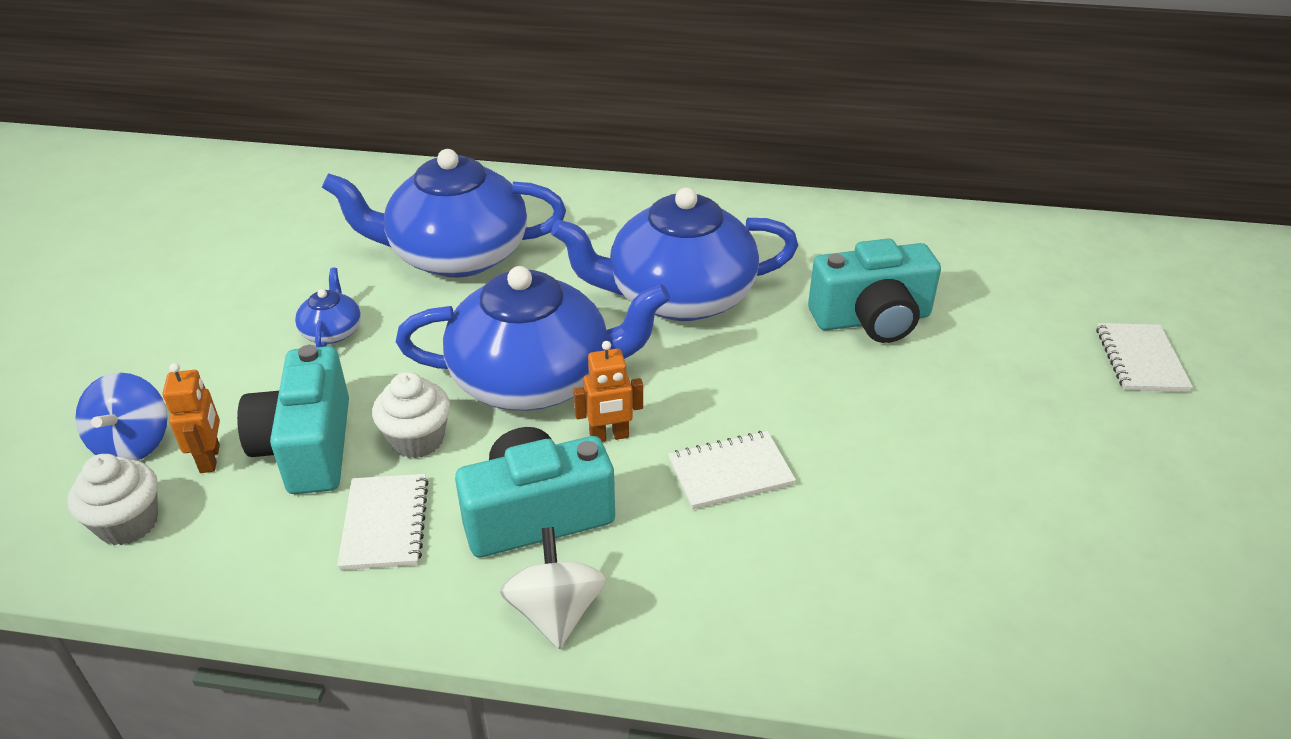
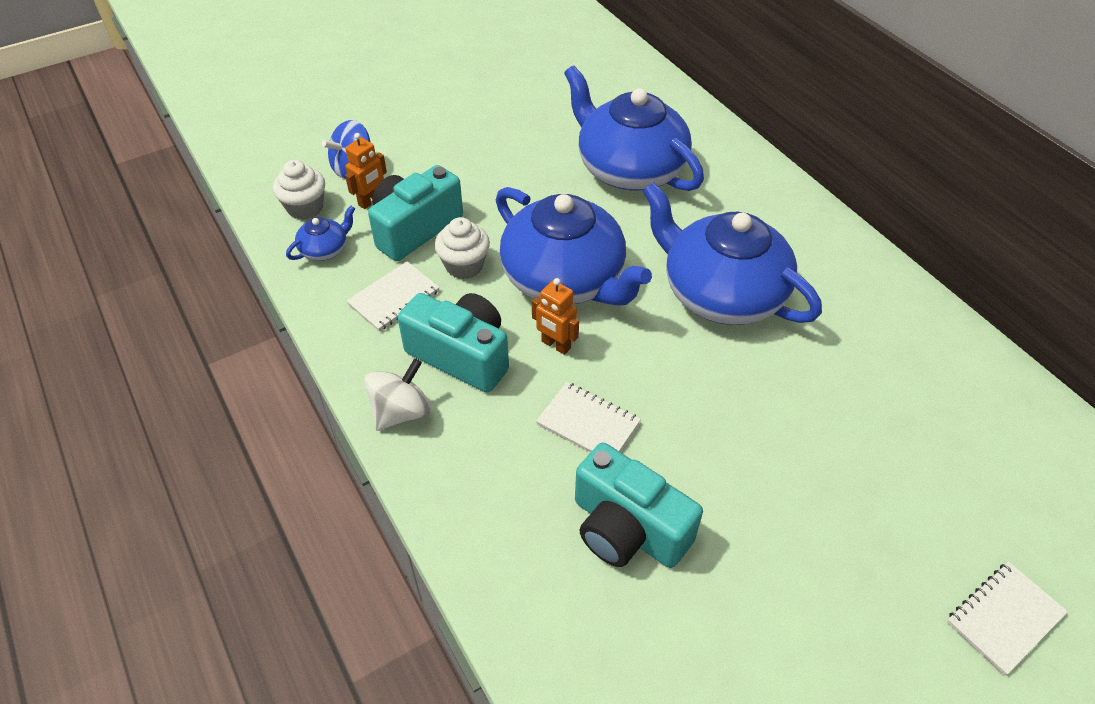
camera: 50 degrees right, 10 degrees up
(332, 331) = (506, 170): blue teapot -> blue teapot (325, 249)
(872, 319) = (830, 411): turquoise camera -> turquoise camera (627, 528)

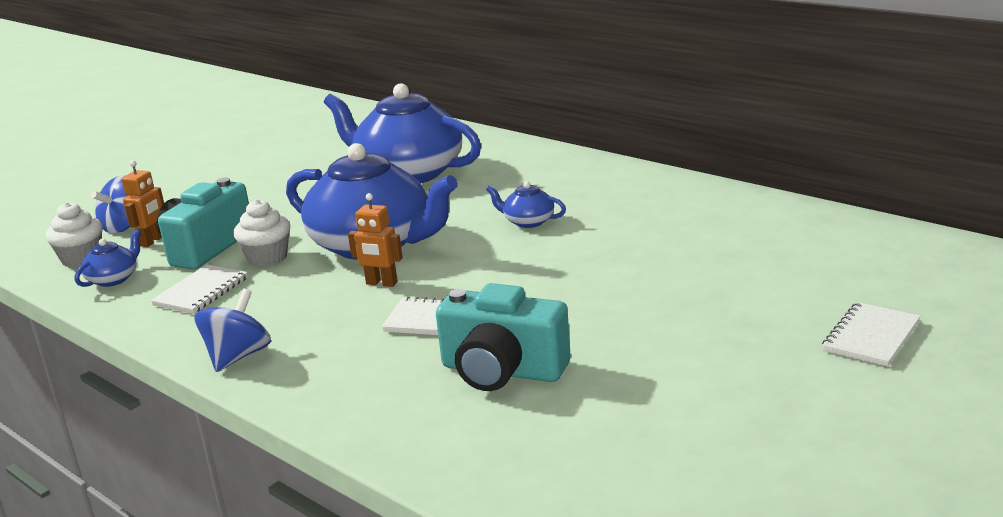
camera: 15 degrees left, 25 degrees down
(401, 412) = (238, 356): white spinning top -> blue spinning top
(461, 355) = (287, 309): turquoise camera -> none
(721, 293) = (528, 221): blue teapot -> blue teapot, size x0.41

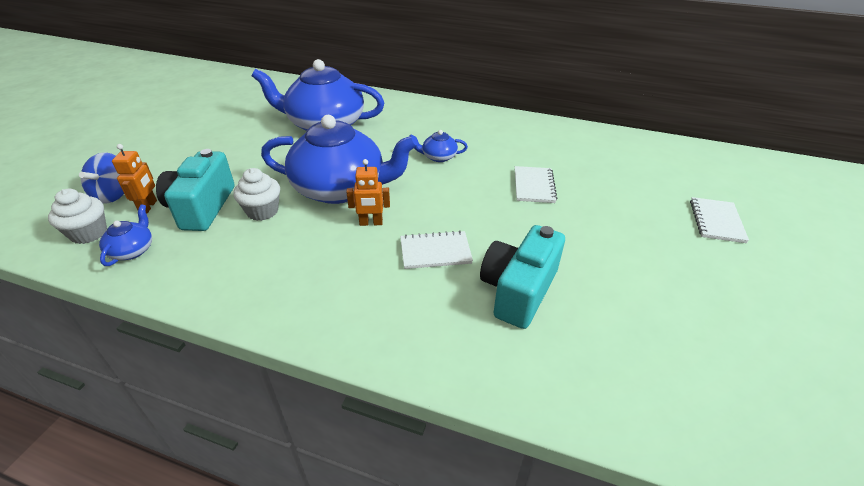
camera: 25 degrees left, 15 degrees up
(201, 292) = (224, 252): white notebook -> white notebook (534, 186)
(238, 356) = (299, 315): blue spinning top -> none
(502, 371) = (518, 290): turquoise camera -> turquoise camera turned 120 degrees clockwise

